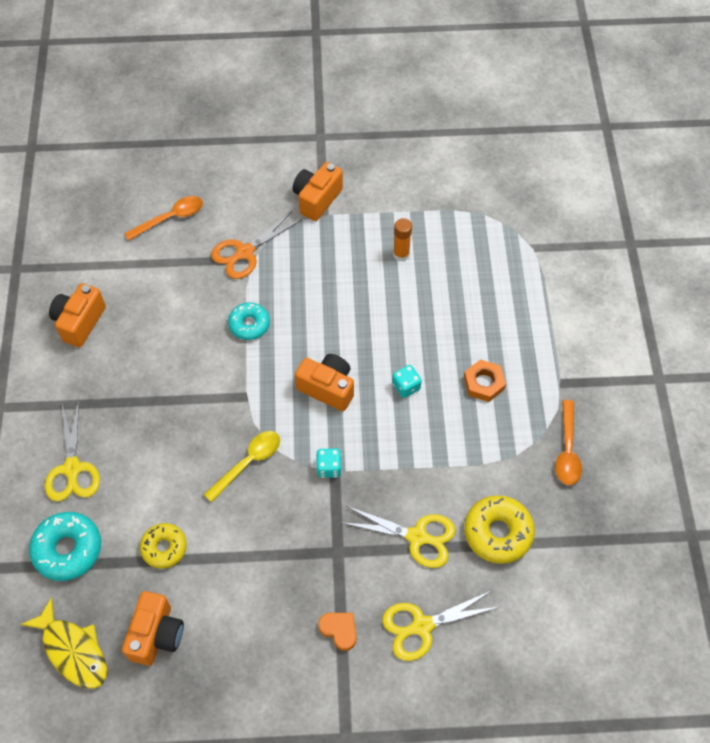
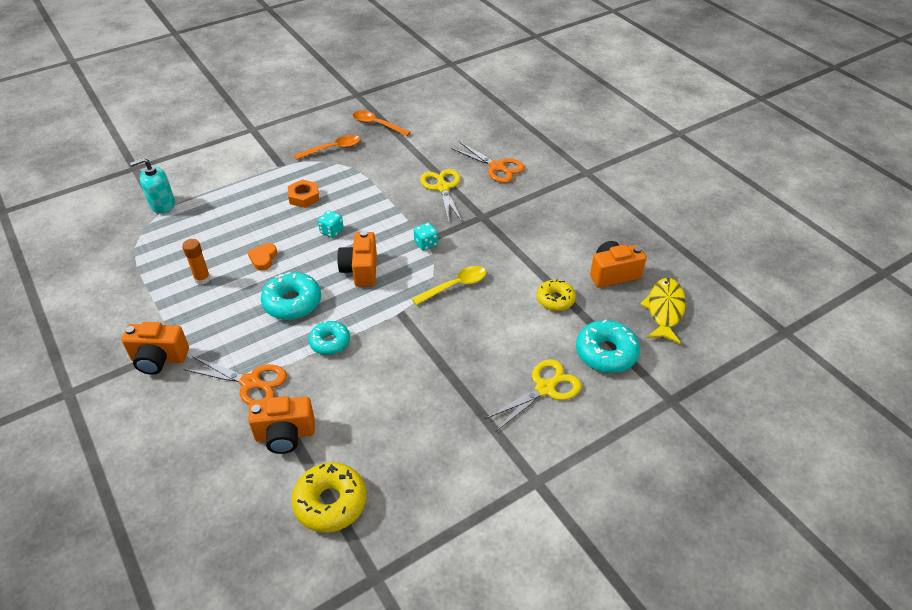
camera: 120 degrees left, 15 degrees down
(79, 322) = (405, 471): orange camera -> orange camera (285, 435)
(170, 218) = (234, 466): orange spoon -> orange spoon (377, 124)
(248, 463) = (455, 286): yellow spoon -> yellow spoon turned 135 degrees clockwise
(320, 314) = (292, 302): none -> turquoise donut
(339, 630) = (530, 197): orange heart -> orange heart (263, 258)
(422, 626) = (497, 167): yellow scissors -> orange scissors
(498, 533) = (412, 158): yellow donut -> yellow donut (330, 502)
(544, 252) = (162, 205): none -> turquoise soap dispenser

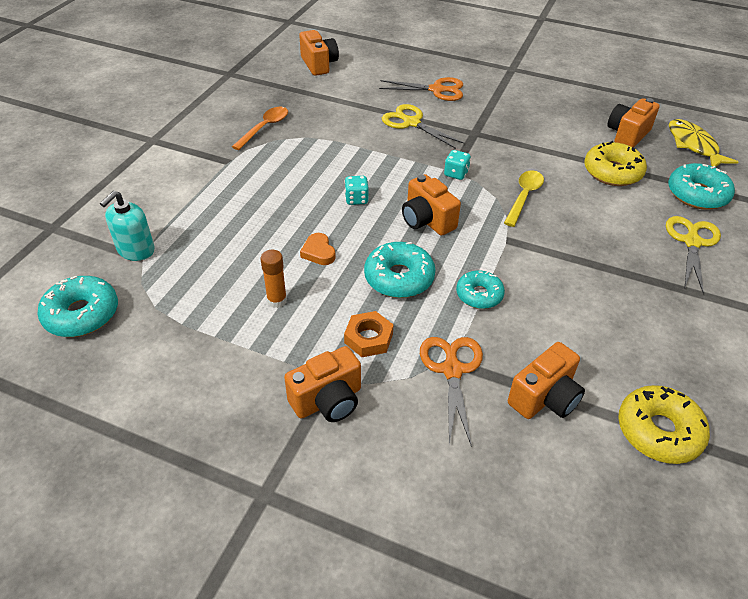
camera: 35 degrees left, 0 degrees up
(93, 233) = (82, 314): none -> turquoise donut
(250, 382) = (452, 370): orange scissors -> orange scissors turned 75 degrees counterclockwise
(304, 197) = (289, 180): orange nut -> orange nut (368, 338)
(377, 124) = (282, 92): orange spoon -> none
(430, 110) = (319, 64): none -> orange camera
(555, 299) = (612, 172): yellow donut -> yellow donut, size x1.51

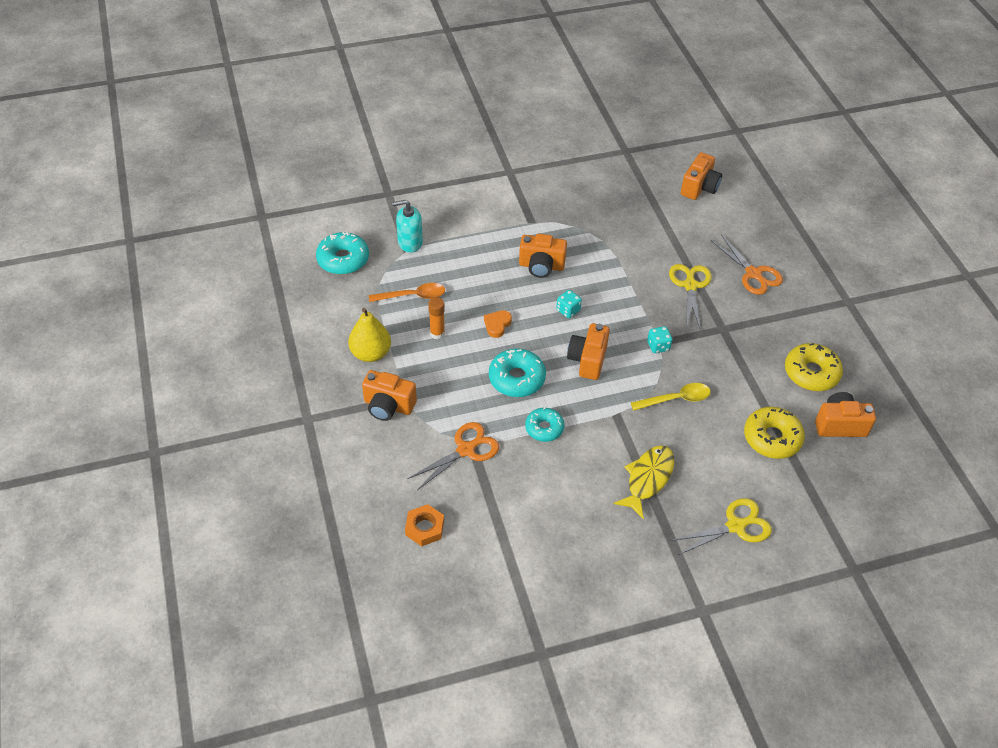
camera: 50 degrees right, 5 degrees up
(238, 371) = (371, 353): none -> yellow pear
(264, 128) = (587, 214): orange spoon -> orange spoon (413, 296)
(368, 338) = (451, 395): orange nut -> orange nut (424, 528)
(544, 398) = (488, 507): orange camera -> orange camera (541, 266)
(658, 431) = (516, 579): yellow donut -> yellow donut (811, 373)
(694, 145) = (880, 477): yellow fish -> yellow fish (648, 479)
(697, 194) = (806, 506): turquoise donut -> none

